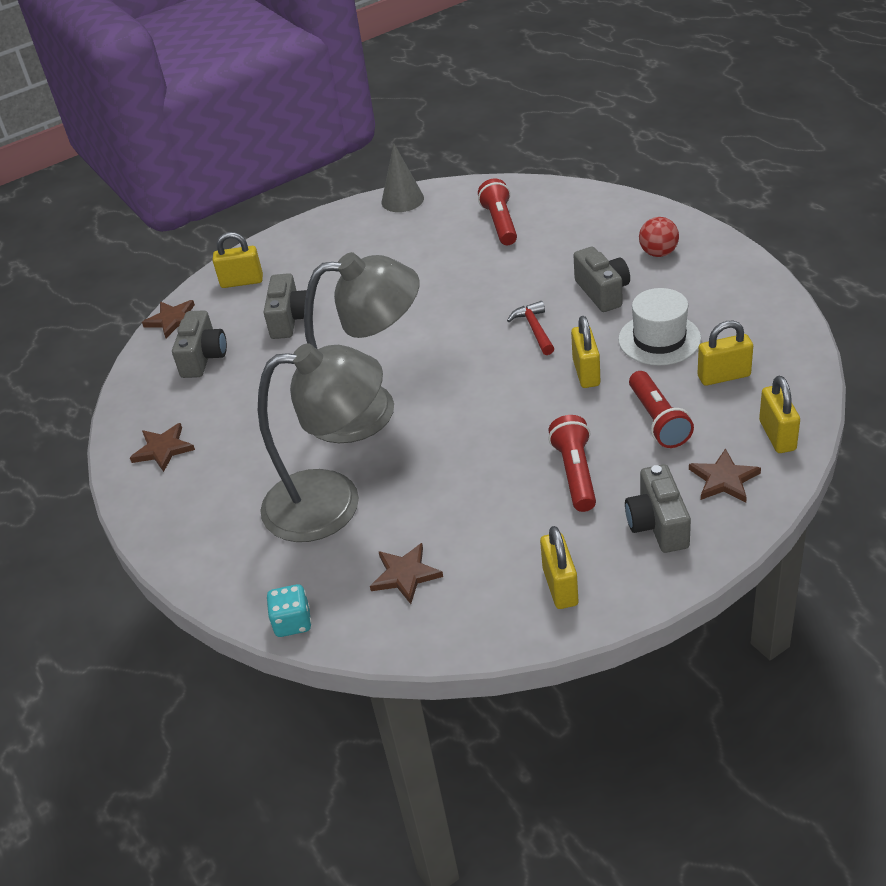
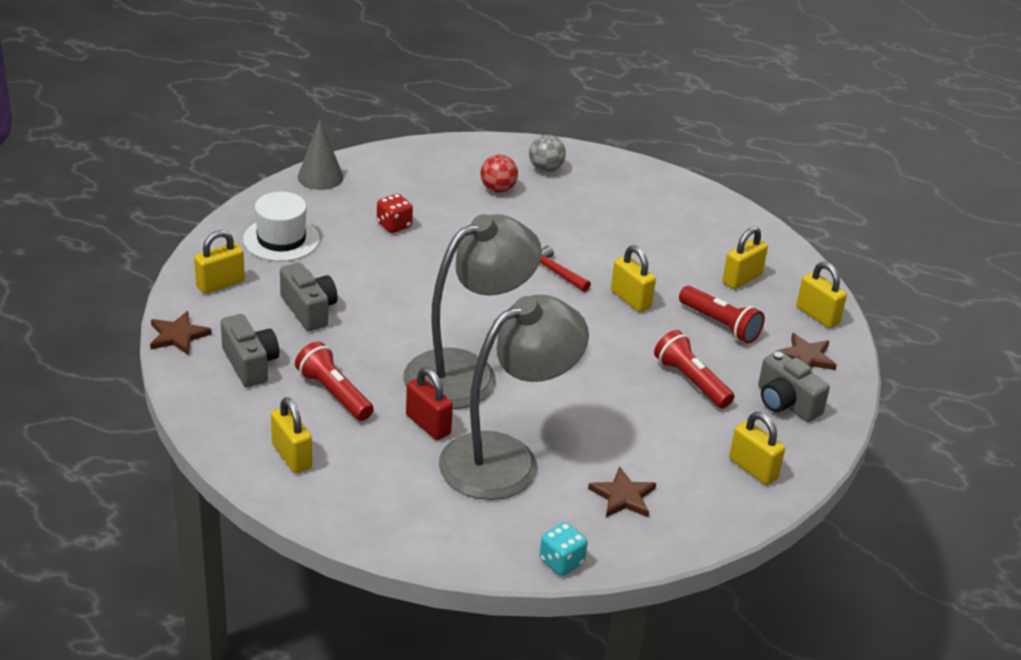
camera: 40 degrees left, 5 degrees down
(163, 449) = (291, 456): brown star -> yellow padlock
(294, 451) = (428, 425): none -> red padlock
(427, 255) = (394, 225): none -> red dice
(500, 223) = (440, 184): red flashlight -> red flashlight (334, 394)
(602, 292) = (586, 229): grey camera -> none
(614, 224) = (545, 168): none -> grey ball
(658, 253) = (606, 188): red ball -> red ball (498, 189)
(659, 339) = (667, 260): white hat -> white hat (281, 239)

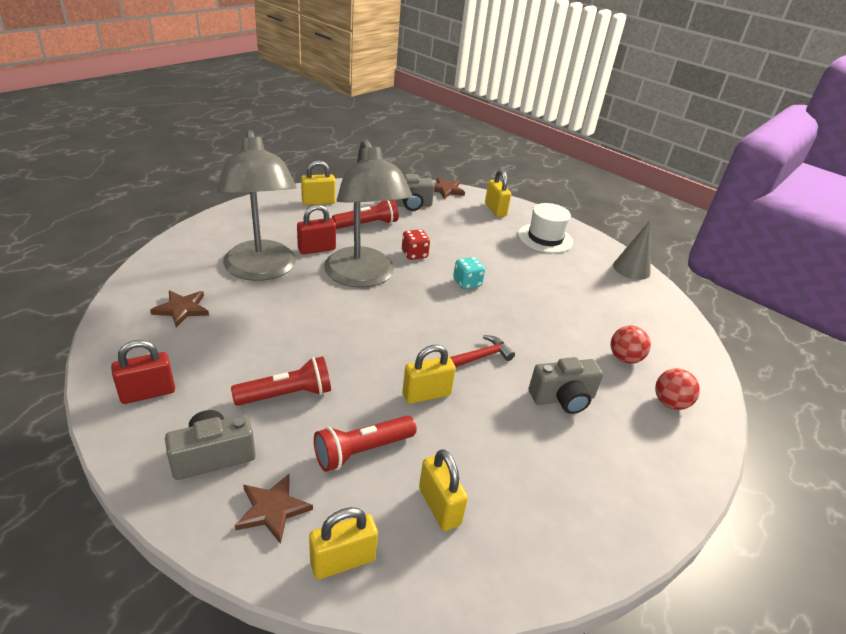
camera: 105 degrees right, 0 degrees up
(309, 310) = (459, 233): grey camera -> grey camera (563, 398)
(394, 225) = (562, 287): red dice -> red dice (414, 254)
(545, 168) = (670, 403): grey ball -> red ball
(561, 562) = (149, 266): turquoise dice -> turquoise dice (467, 283)
(753, 469) = (148, 393): yellow padlock -> red padlock

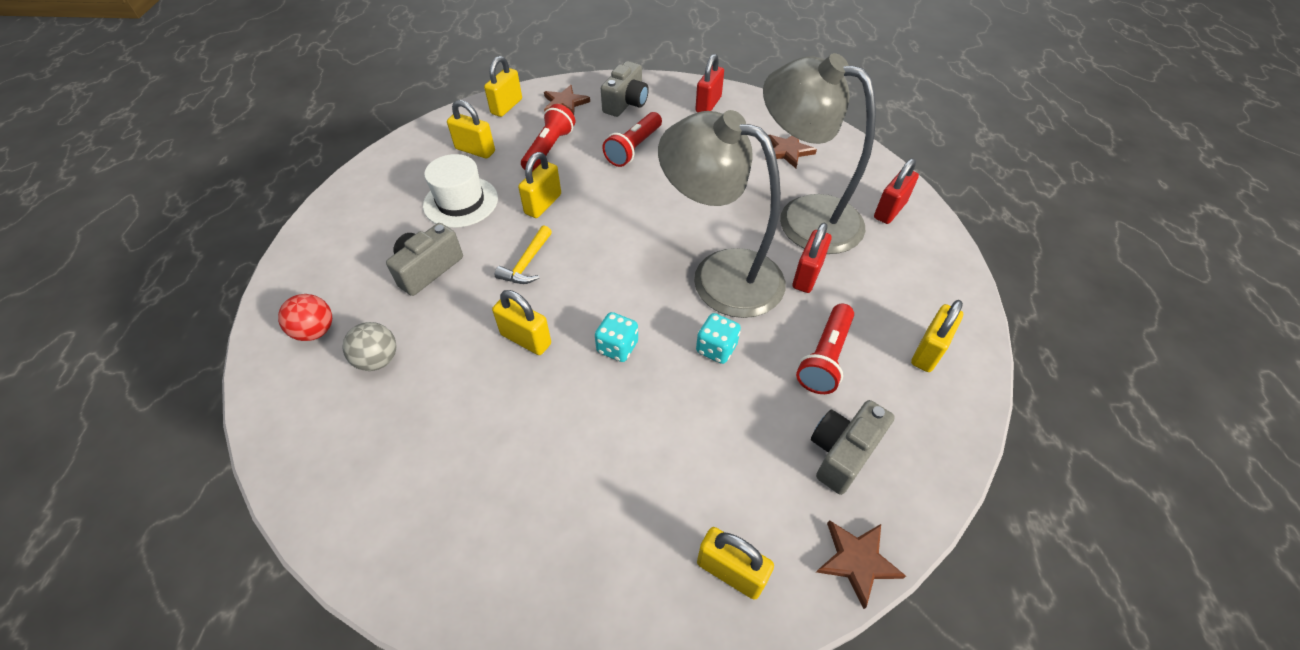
camera: 145 degrees right, 15 degrees up
(208, 243) = (889, 210): none -> red padlock
(414, 254) = (716, 348): red dice -> turquoise dice
(481, 356) = (527, 263): red hammer -> yellow hammer
(518, 316) = (526, 339): none -> yellow padlock
(545, 238) = (593, 549): white hat -> white hat (460, 202)
(624, 358) = (378, 360): red ball -> grey ball
(631, 269) = (412, 580): grey cone -> none

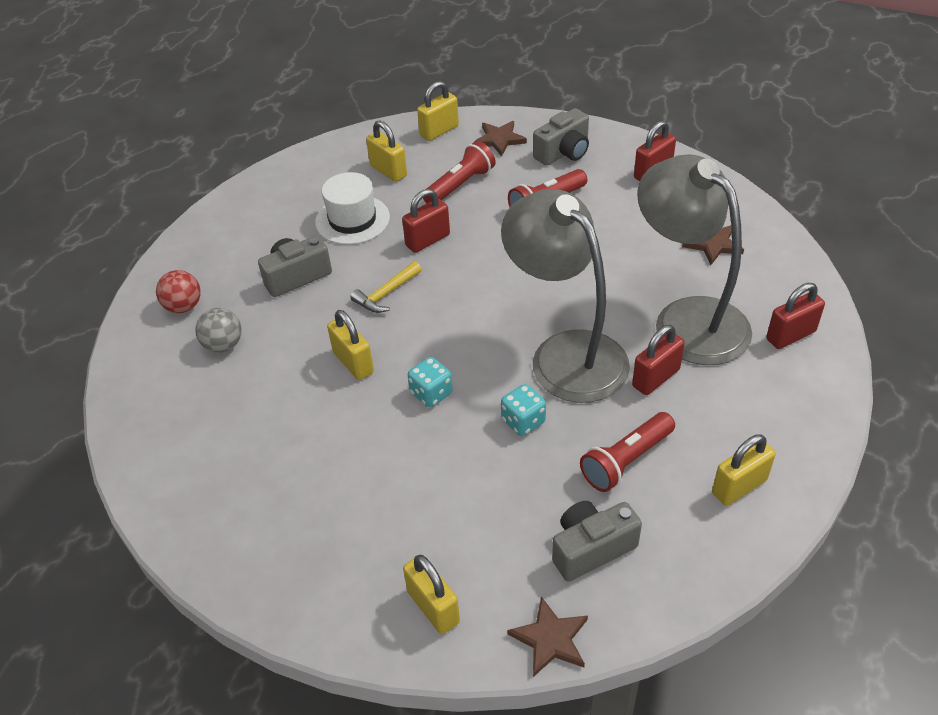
camera: 25 degrees right, 5 degrees down
(543, 204) = (428, 240): yellow padlock -> red padlock

